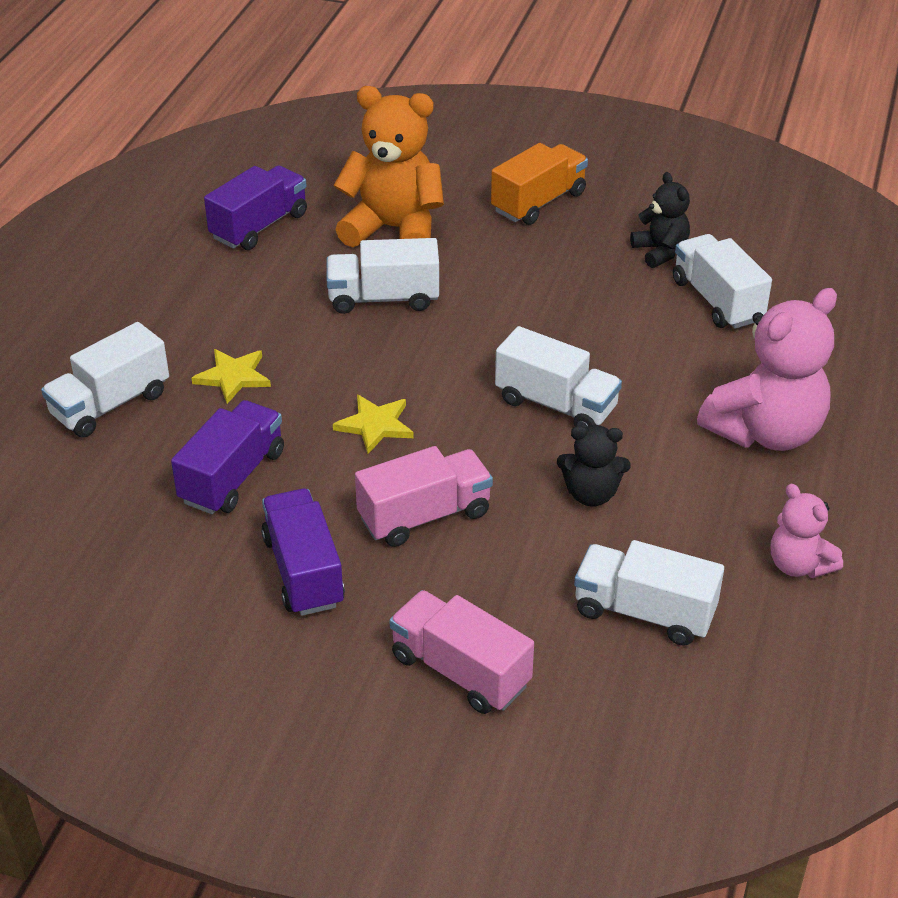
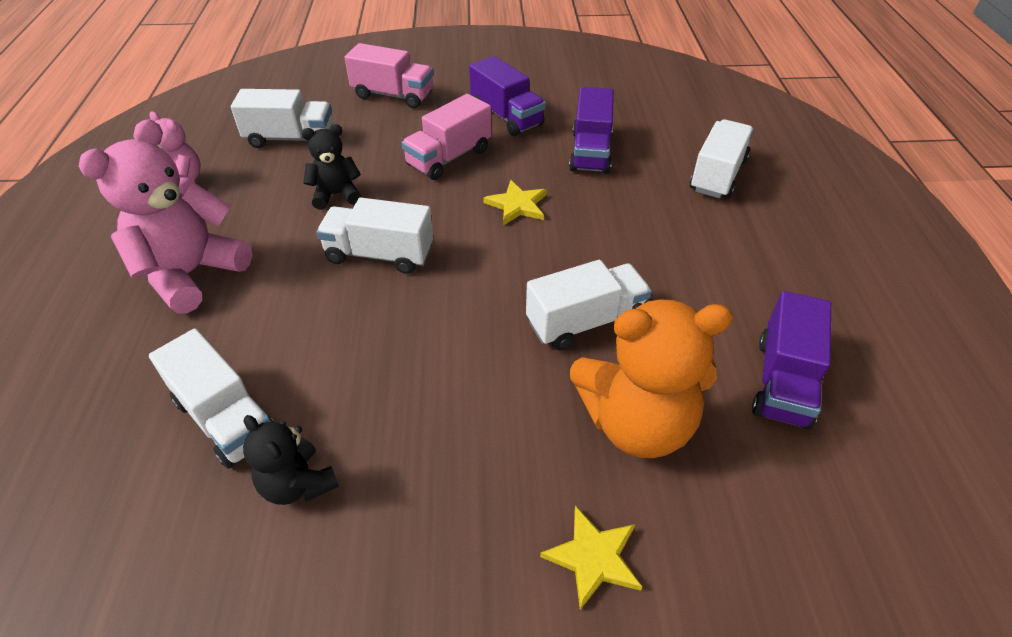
camera: 160 degrees right, 5 degrees up
(233, 377) = (652, 215): yellow star -> yellow star (593, 557)
(538, 202) = (482, 537): orange truck -> none

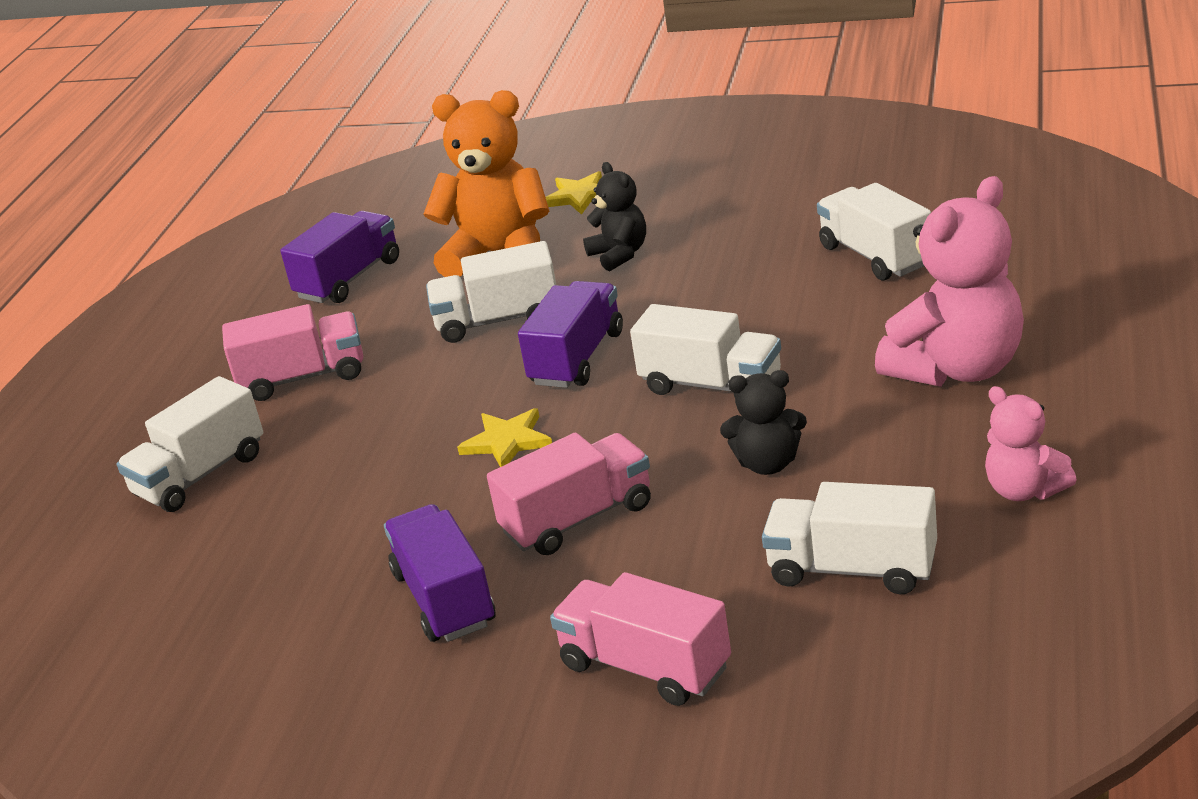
camera: 160 degrees left, 15 degrees down
(298, 484) = (802, 223): black teddy bear -> black teddy bear (619, 254)
(590, 152) = (349, 520): purple truck -> purple truck (577, 358)
(718, 255) = (303, 378): none -> pink truck

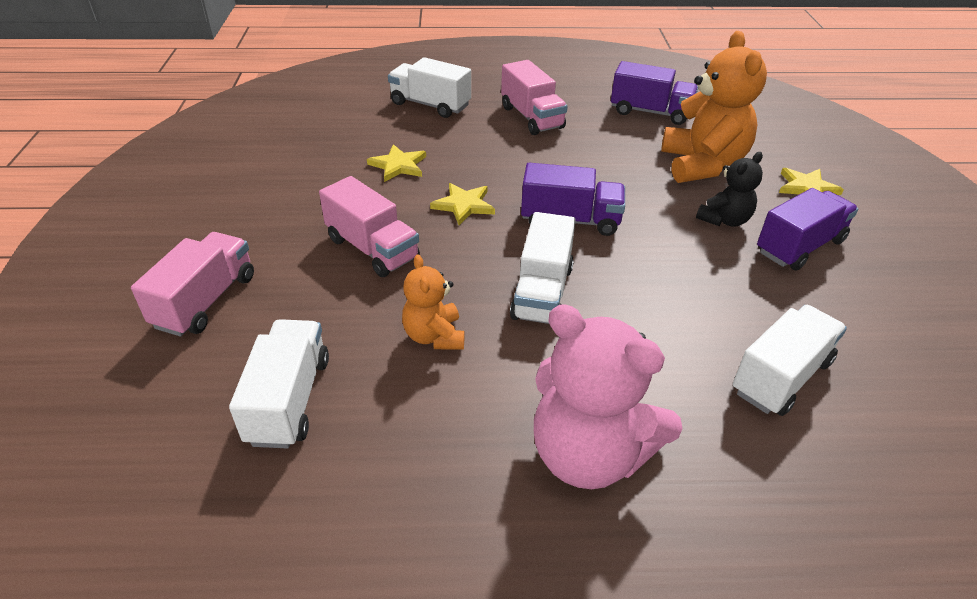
camera: 70 degrees right, 10 degrees up
(373, 503) = (398, 165): none -> yellow star
(445, 599) = (297, 208): purple truck -> purple truck (799, 246)
(498, 320) = (613, 178): white truck -> none
(768, 464) = (434, 336): black teddy bear -> orange teddy bear
(1024, 490) = (385, 518): pink teddy bear -> none

